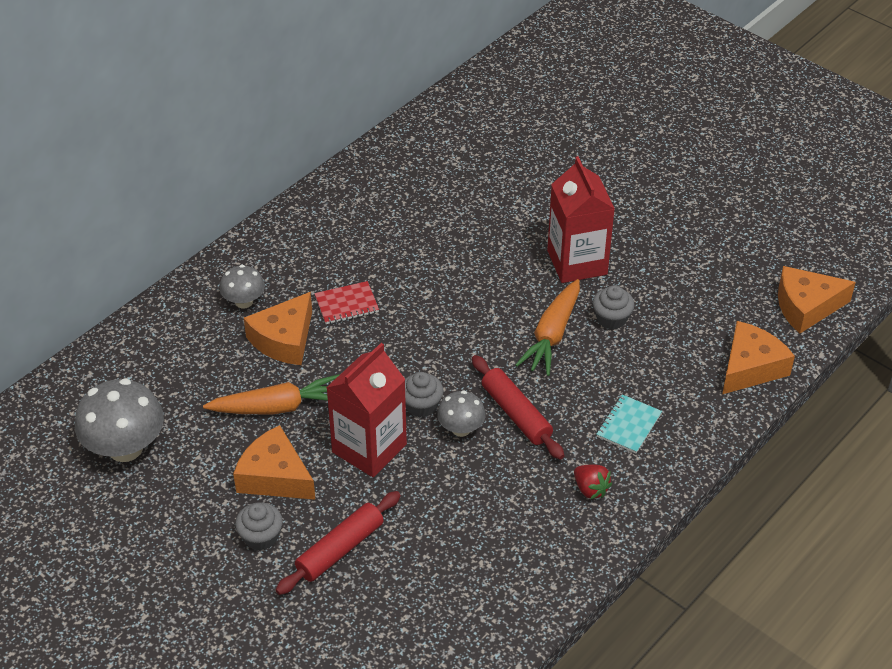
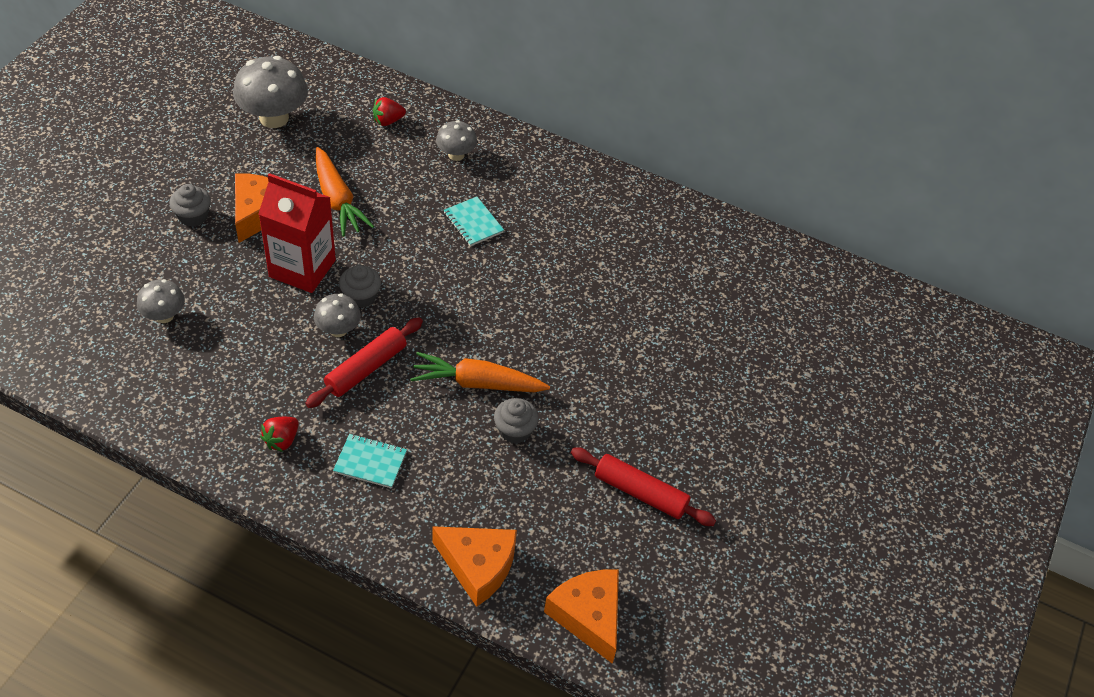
camera: 70 degrees right, 5 degrees up
(170, 349) = (388, 121): none -> red strawberry
(284, 339) = (418, 189): orange cheese -> none
(340, 549) = (186, 268): red rolling pin -> red rolling pin (640, 492)
(346, 304) = (473, 223): red notebook -> turquoise notebook
(404, 574) = (164, 316): none -> grey mushroom
(577, 262) = (587, 390): red carton -> none

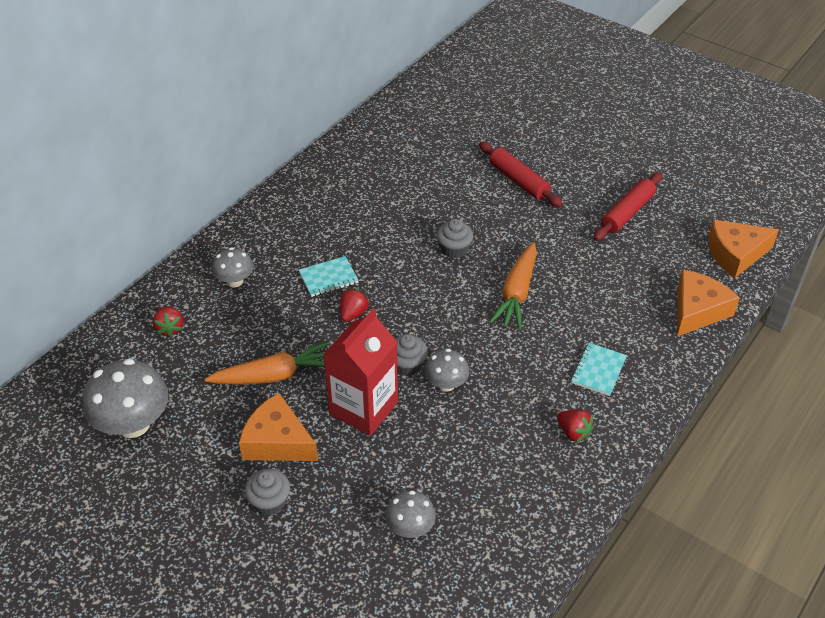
camera: 75 degrees left, 5 degrees down
(366, 369) = (495, 367): red rolling pin -> red rolling pin (519, 181)
(425, 247) = (353, 313): none -> red strawberry
(515, 430) = (567, 275): grey cupcake -> grey cupcake (454, 249)

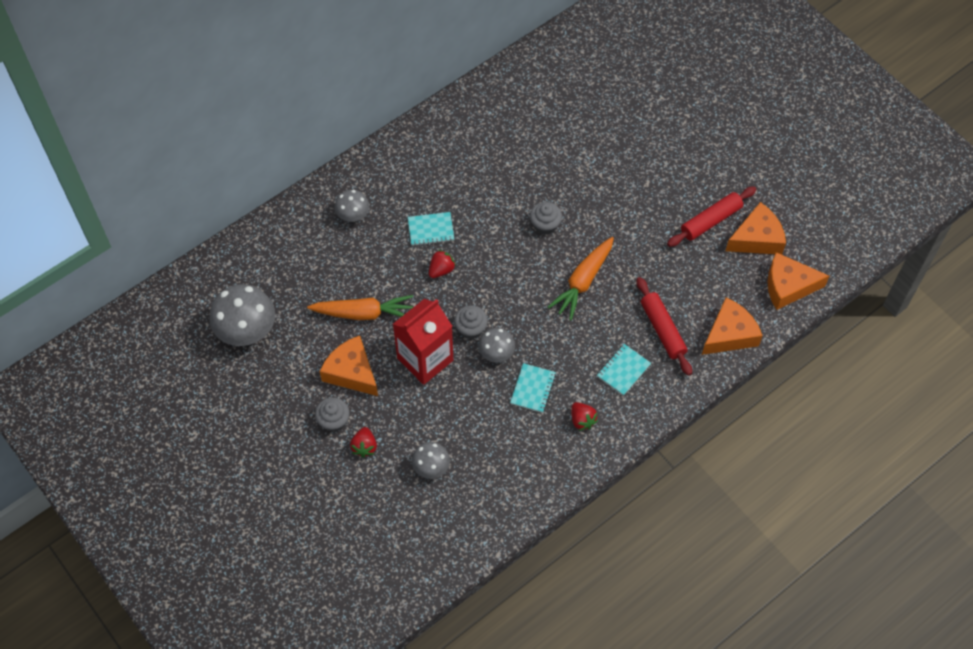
camera: 15 degrees right, 15 degrees up
(170, 328) = (291, 250): red strawberry -> red strawberry (364, 446)
(502, 412) = (533, 389): none -> turquoise notebook
(519, 181) = (627, 164): red rolling pin -> red rolling pin (662, 329)
(681, 219) = (757, 238): none -> orange cheese

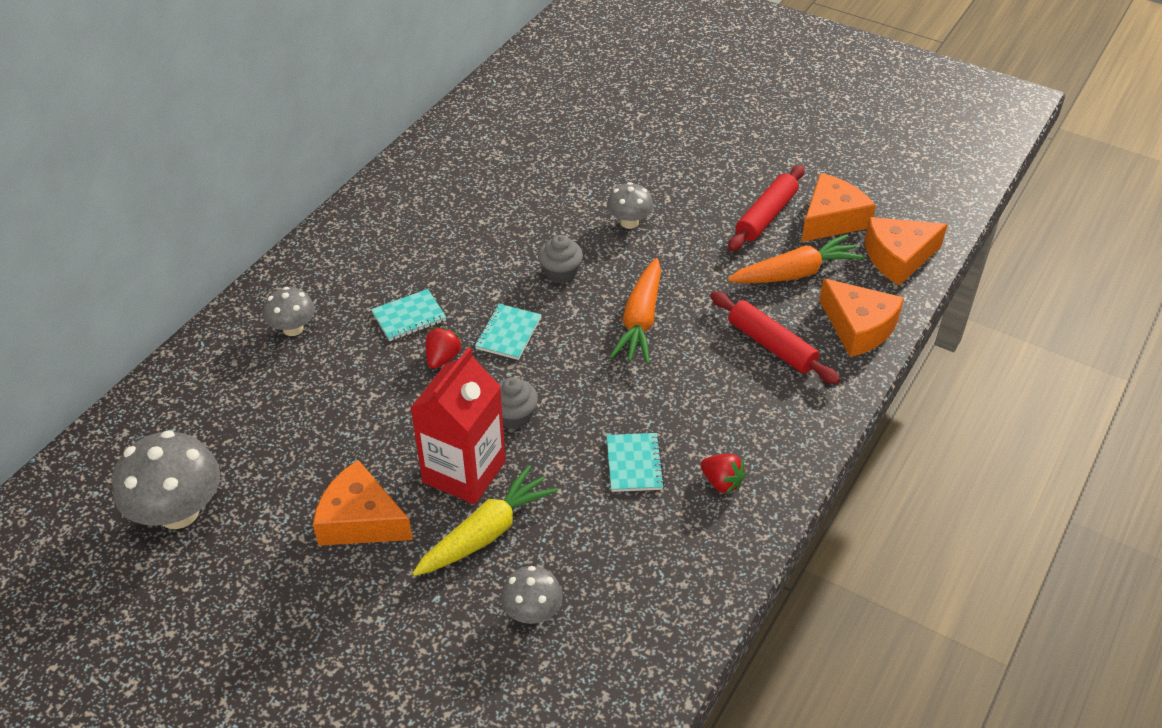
camera: 20 degrees left, 15 degrees down
(333, 421) = (356, 594): grey cupcake -> none
(364, 313) = (351, 439): orange carrot -> orange carrot (795, 273)
(364, 446) = (417, 615): red strawberry -> none
(424, 406) = (487, 532): none -> yellow carrot
(496, 353) = (563, 435): grey mushroom -> grey mushroom (629, 222)
(623, 370) = (746, 406): turquoise notebook -> turquoise notebook (508, 333)
(729, 334) = (858, 327): orange cheese -> orange cheese turned 105 degrees clockwise

